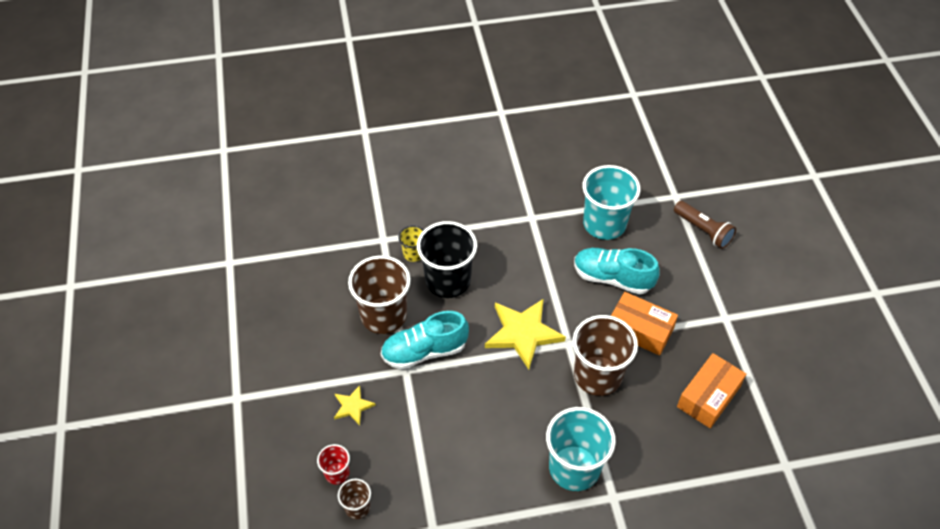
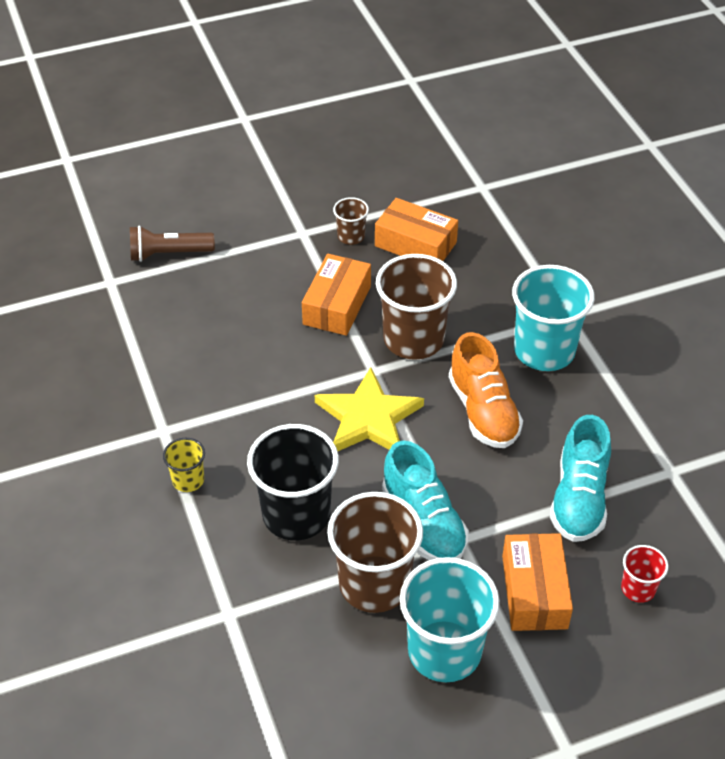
camera: 100 degrees left, 5 degrees down
(353, 406) = (534, 592): yellow star -> orange box
(357, 507) = (675, 555): brown cup -> brown cup (351, 236)
(413, 253) = (252, 567): yellow cup -> yellow cup (188, 480)
(517, 409) = (483, 411): none -> orange shoe
(604, 224) = (167, 350): turquoise cup -> turquoise cup (444, 651)
(612, 278) = (260, 335): turquoise shoe -> turquoise shoe (579, 498)
(703, 230) = (168, 254): brown flashlight -> brown flashlight turned 135 degrees counterclockwise

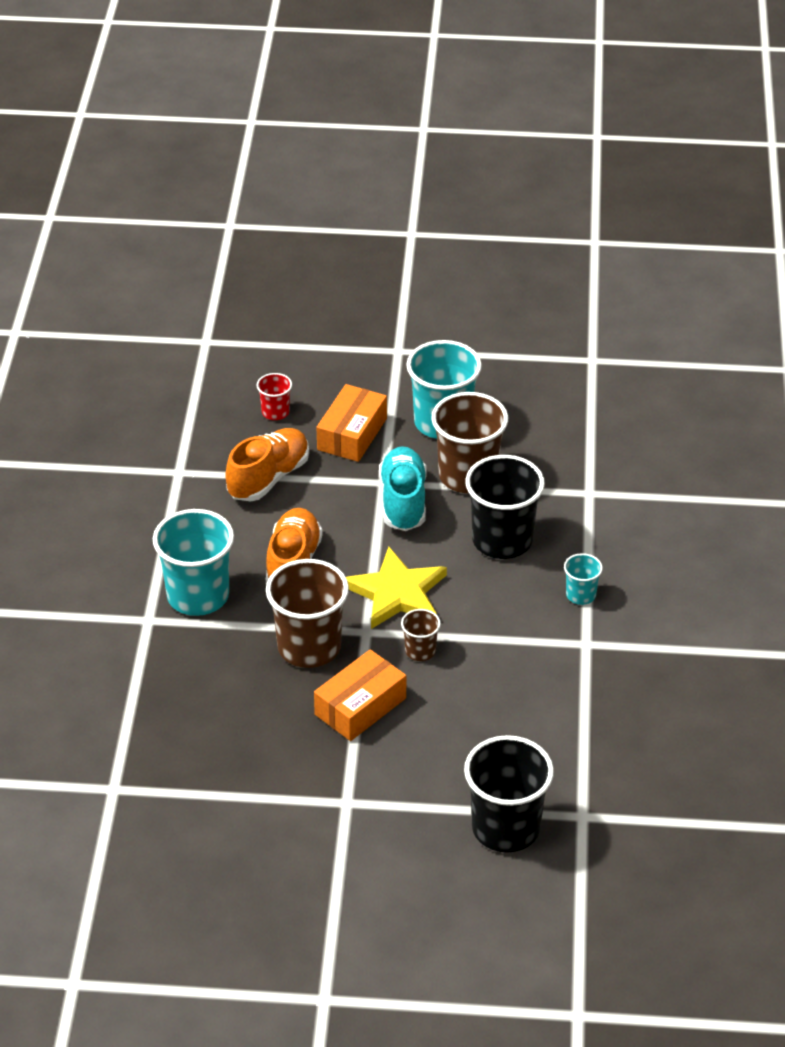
camera: 155 degrees left, 5 degrees down
(168, 254) = (505, 828): brown flashlight -> black cup
(188, 480) = (581, 595): yellow cup -> turquoise cup
(351, 236) = (298, 779): brown cup -> brown cup (420, 651)
(415, 244) = (237, 745): orange box -> none
(579, 498) = (268, 478): turquoise shoe -> orange shoe

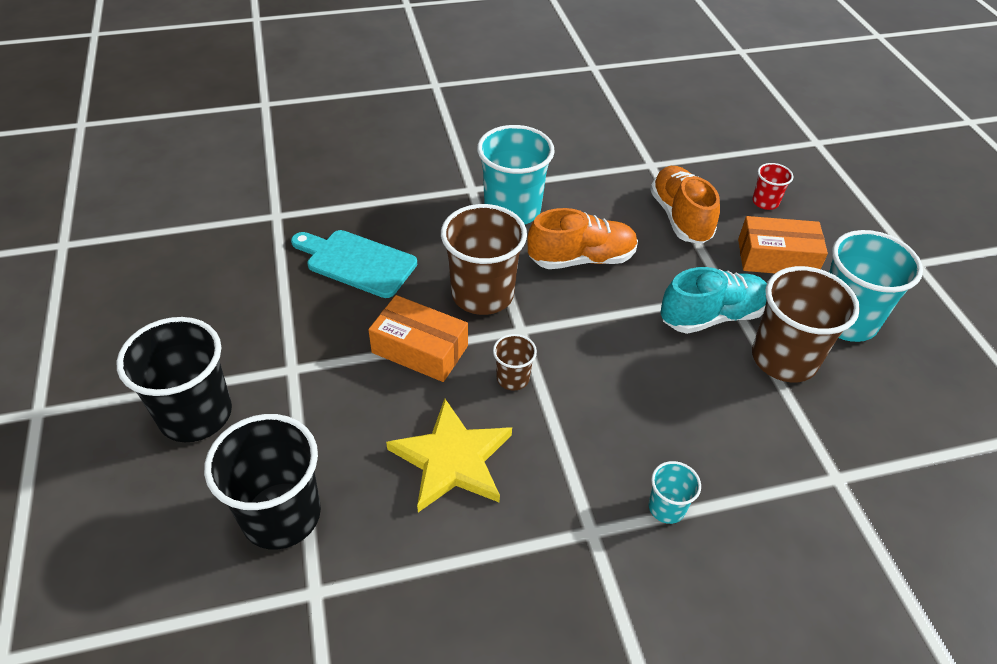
camera: 70 degrees right, 5 degrees up
(221, 732) = (356, 262): none -> turquoise cutting board
(268, 478) = (680, 217): orange shoe -> orange shoe turned 120 degrees counterclockwise
(397, 593) = (584, 341): yellow star -> yellow star (452, 459)
(502, 540) = (708, 411): black cup -> black cup (195, 414)

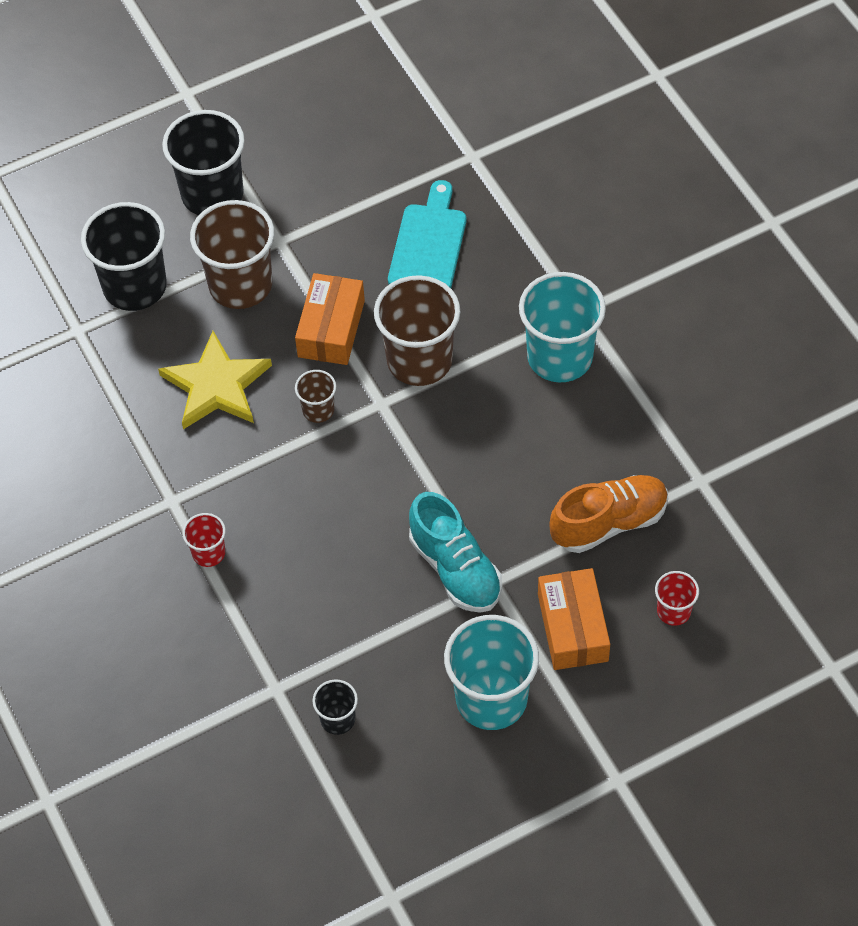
camera: 80 degrees right, 10 degrees up
(581, 259) = (502, 437): orange shoe -> none
(666, 507) = (208, 553): turquoise cup -> red cup
(784, 358) = (414, 640): brown cup -> brown cup (240, 285)
(870, 433) = (337, 719): none -> black cup

